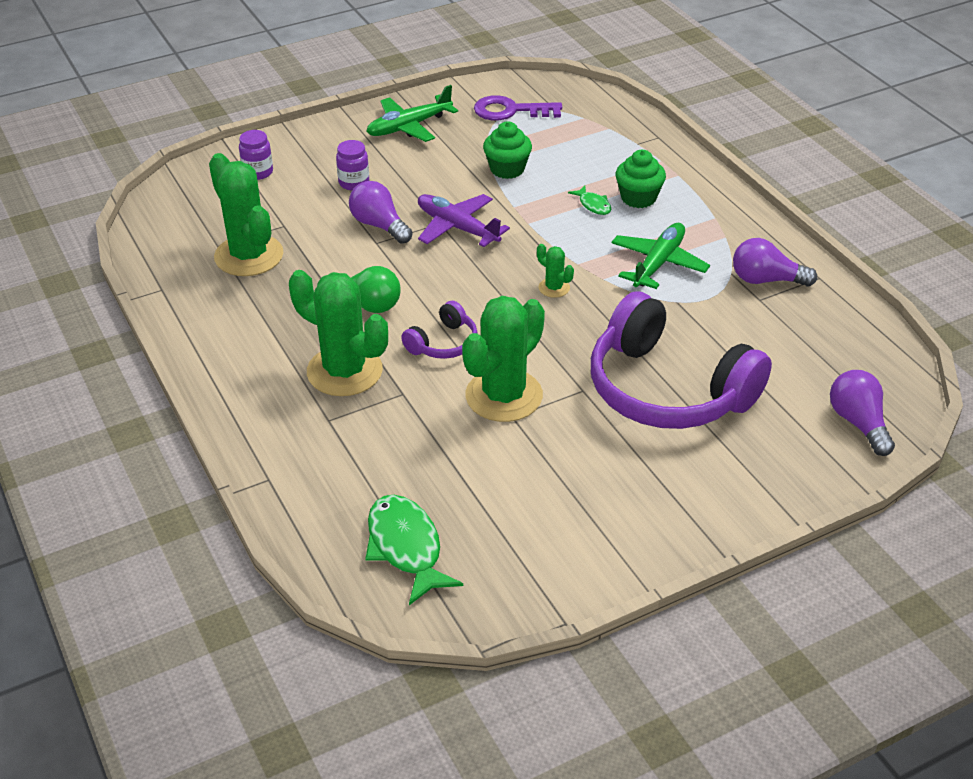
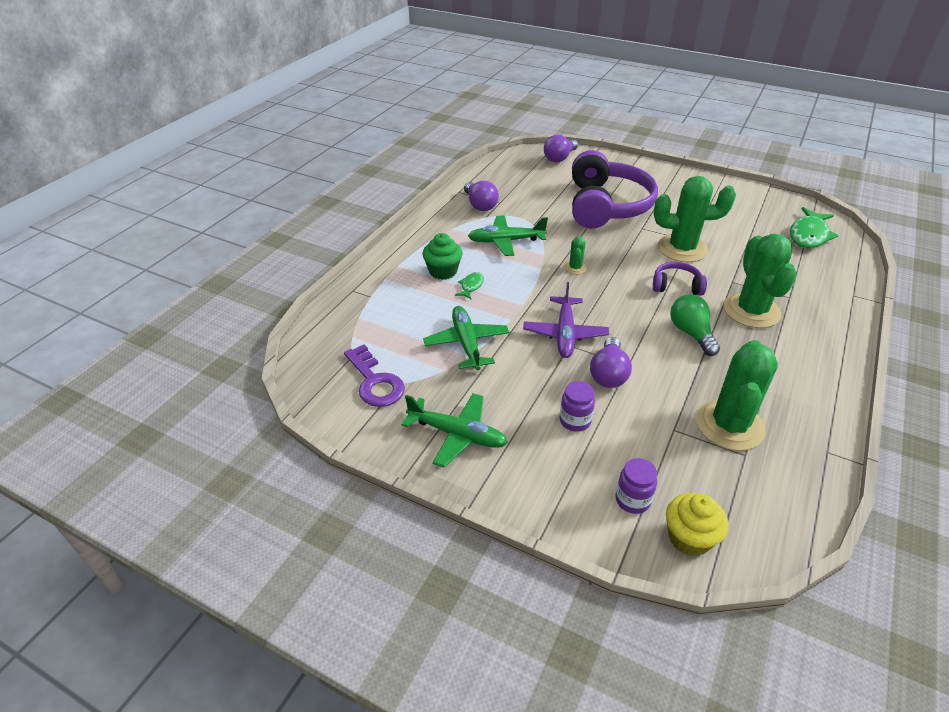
camera: 125 degrees left, 0 degrees up
(202, 179) = (689, 538): none -> yellow cupcake
(507, 169) = (466, 343): green cupcake -> green plane

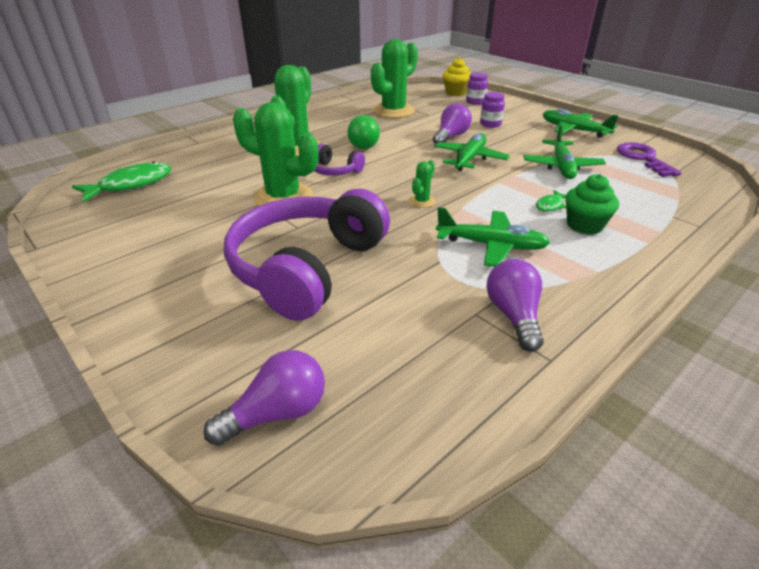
camera: 160 degrees left, 5 degrees down
(565, 333) = (469, 159): purple plane -> green plane

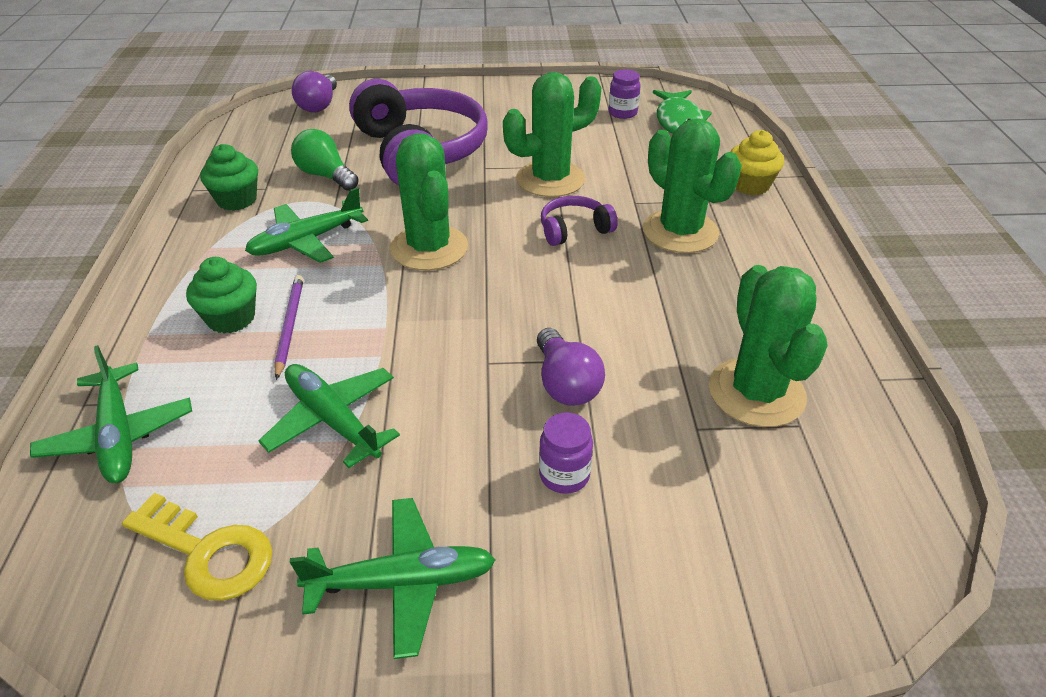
camera: 130 degrees right, 5 degrees up
(364, 144) = (631, 286): green light bulb -> green light bulb (325, 176)
(422, 201) = (429, 248): green cactus -> green cactus, size x2.25
(455, 92) = (818, 581): yellow cupcake -> yellow cupcake (750, 185)
(469, 159) = (471, 347): green plane -> green plane (118, 434)
(475, 102) = (714, 561): purple jar -> purple jar (622, 113)
(513, 315) = (237, 200): purple light bulb -> green cupcake
(550, 205) = (290, 326): green fish -> purple pencil
(643, 158) = (208, 552): purple key -> yellow key

